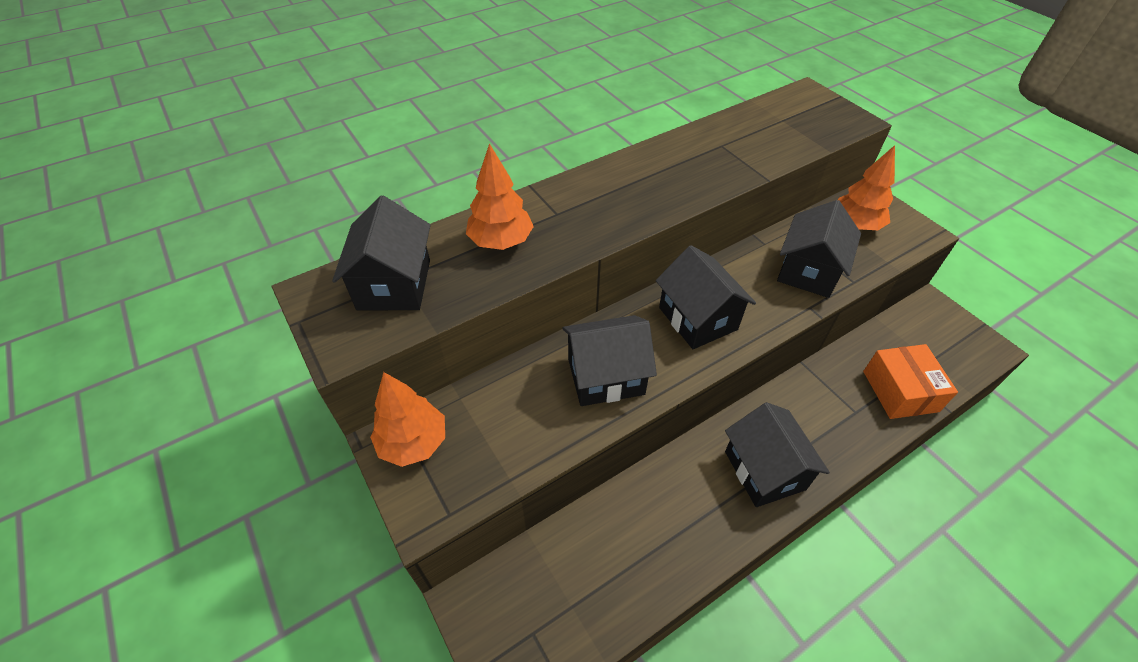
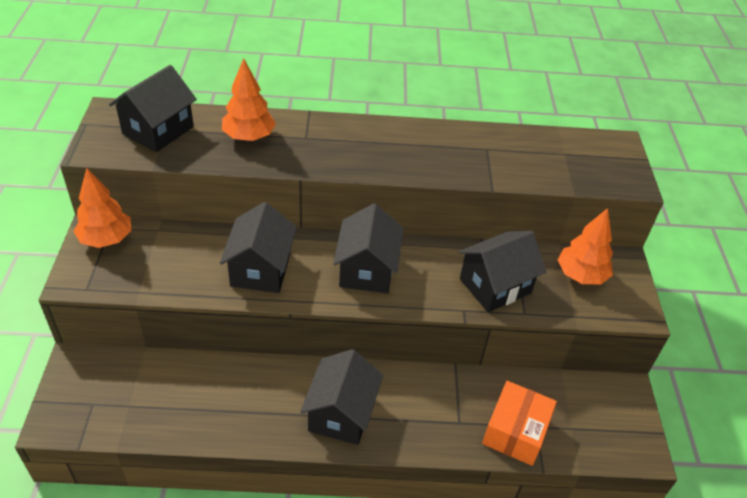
camera: 30 degrees right, 5 degrees down
(605, 376) = (261, 269): black house -> black house turned 75 degrees clockwise

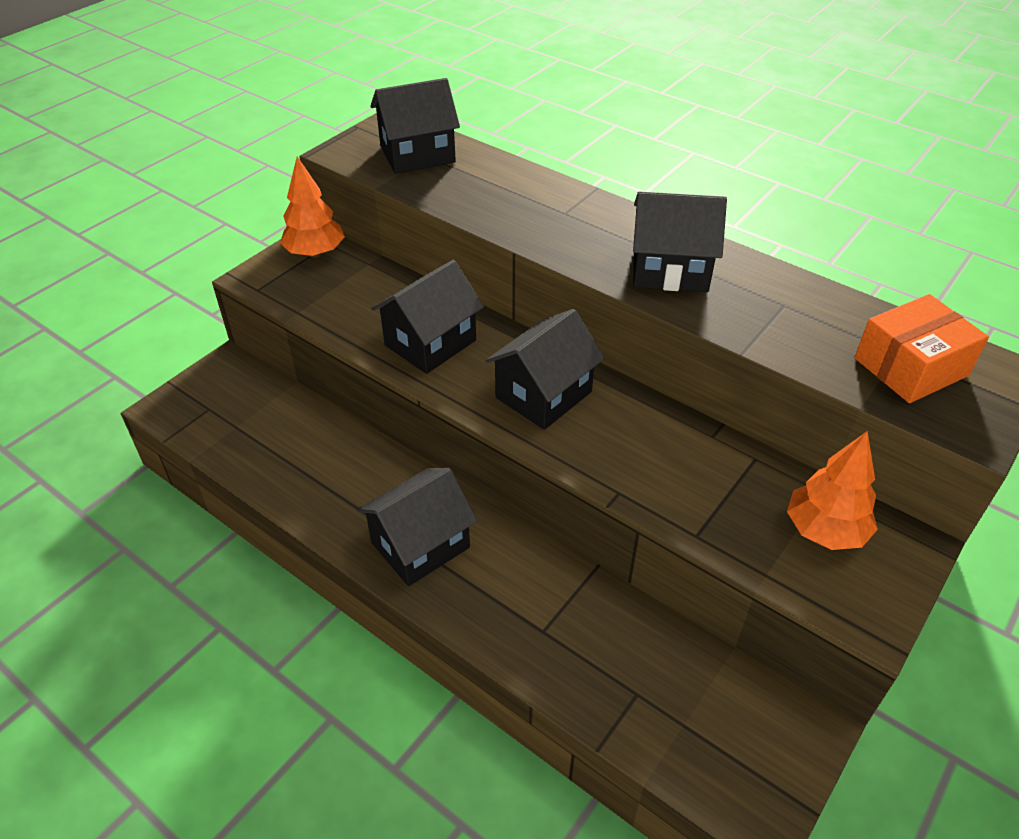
camera: 40 degrees right, 0 degrees up
(249, 137) = (502, 191): orange tree -> none
(495, 286) = (687, 485): black house -> black house (670, 270)
(515, 432) = (603, 683): orange box -> orange box (911, 367)

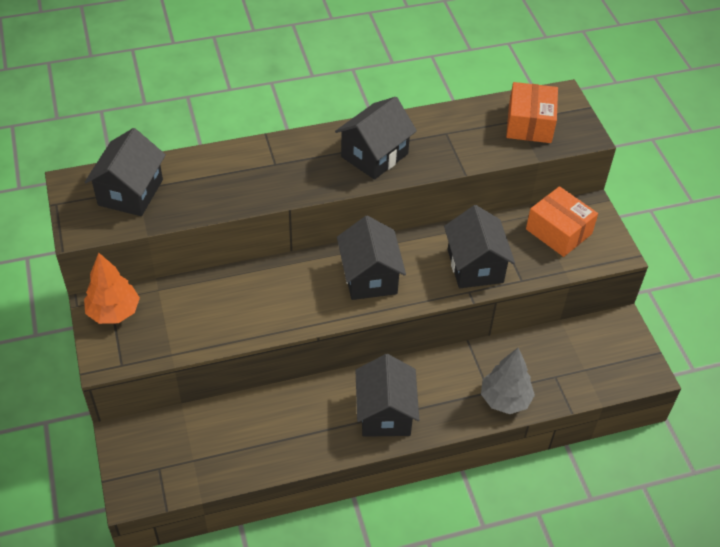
camera: 55 degrees left, 5 degrees up
(430, 343) = (273, 302): black house -> black house (475, 266)
(547, 655) = (505, 399): none -> grey tree
(825, 531) = (558, 231): orange tree -> orange box

